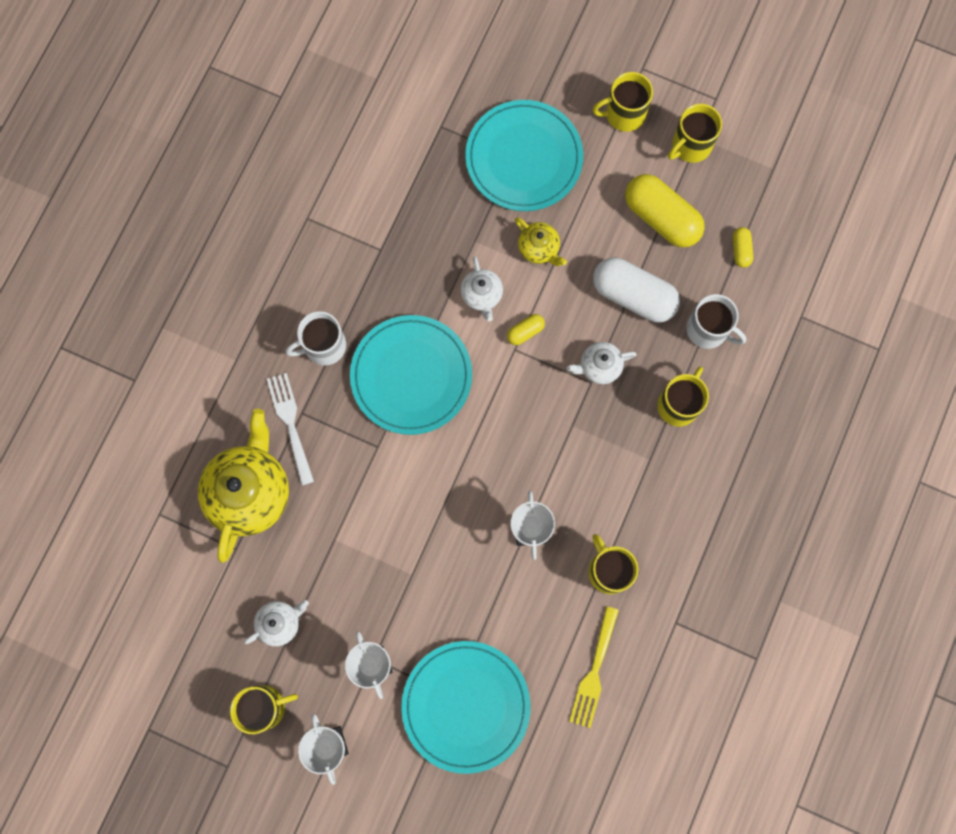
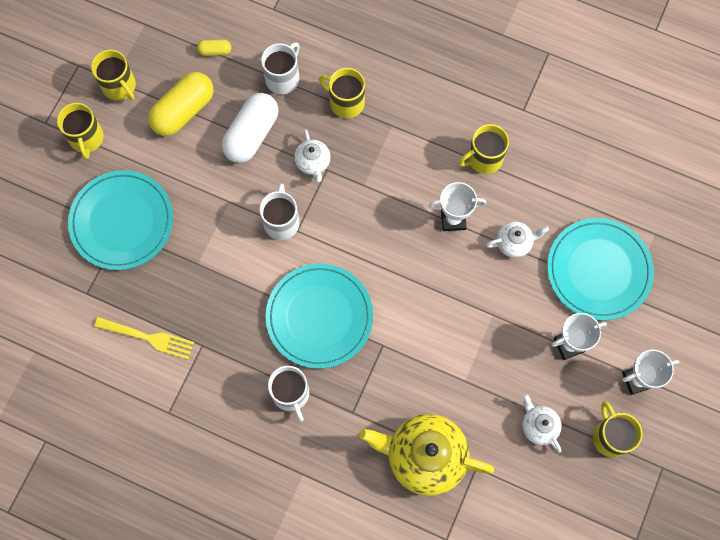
camera: 90 degrees left, 5 degrees down
(291, 425) = (363, 421): white fork -> none
(482, 295) = (247, 257): white teapot -> white teapot (514, 243)
(525, 332) = (281, 221): yellow capsule -> white mug
(539, 248) = (206, 210): yellow teapot -> none
(594, 670) = (564, 171): yellow fork -> yellow fork (147, 338)

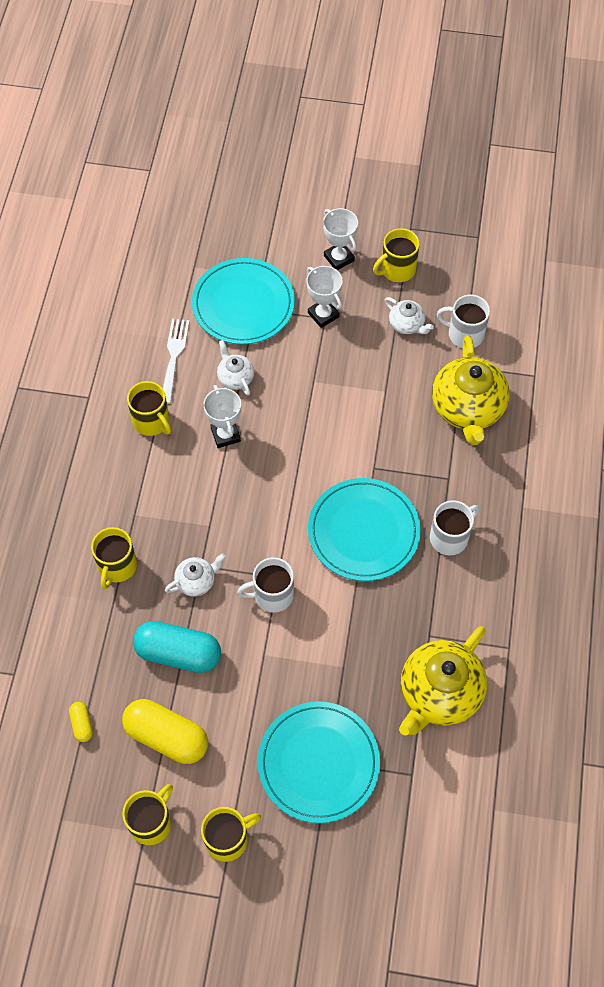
camera: 105 degrees left, 10 degrees down
(147, 338) = (439, 693): yellow fork -> yellow teapot
(252, 134) = (178, 653): white capsule -> turquoise capsule
(283, 78) = (101, 639): white mug -> white mug (464, 334)
(538, 426) = (407, 324): white teapot -> white teapot turned 90 degrees counterclockwise
(550, 192) = (174, 357): none -> white fork

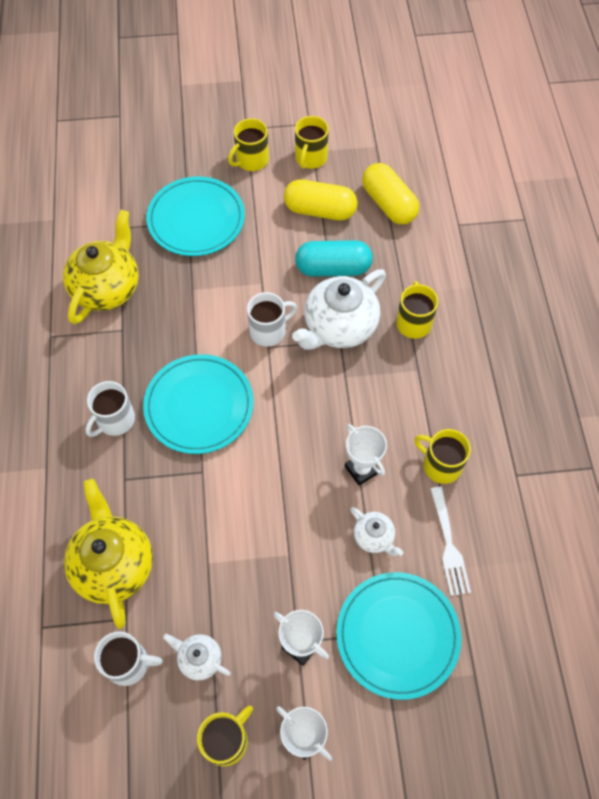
camera: 165 degrees right, 0 degrees up
(82, 724) = (389, 204): yellow capsule -> yellow capsule, size x2.20
(196, 581) = (339, 326): white teapot -> white teapot, size x2.03

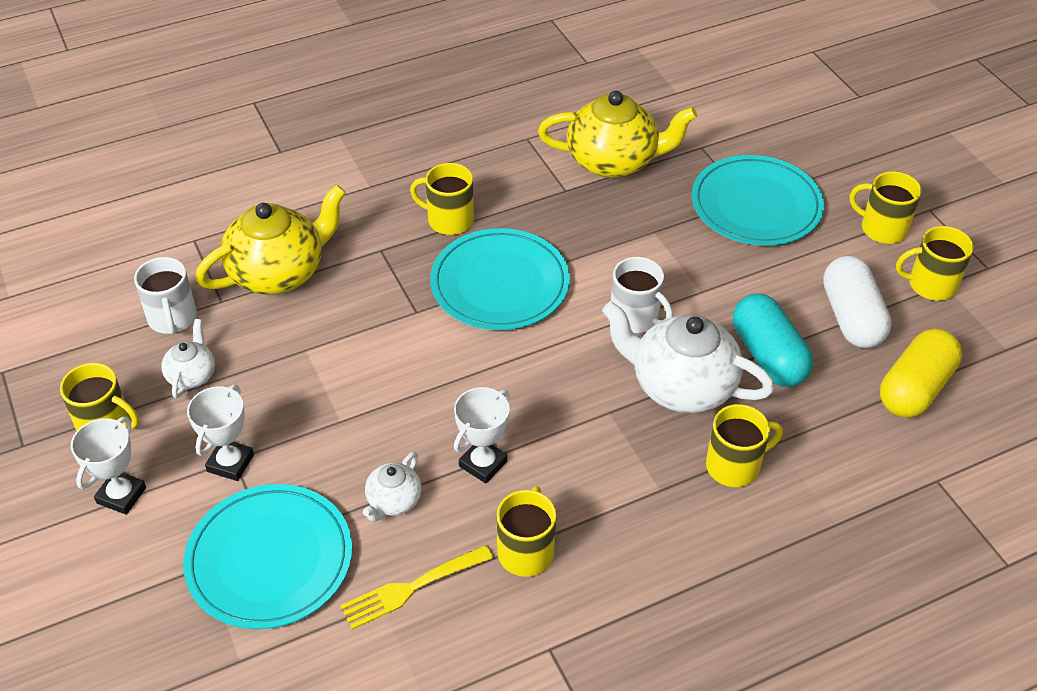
camera: 70 degrees right, 15 degrees down
(115, 420) = (449, 220): white mug -> yellow mug
(320, 210) = (851, 317): yellow capsule -> white capsule
(448, 544) = (412, 587): white fork -> yellow fork

